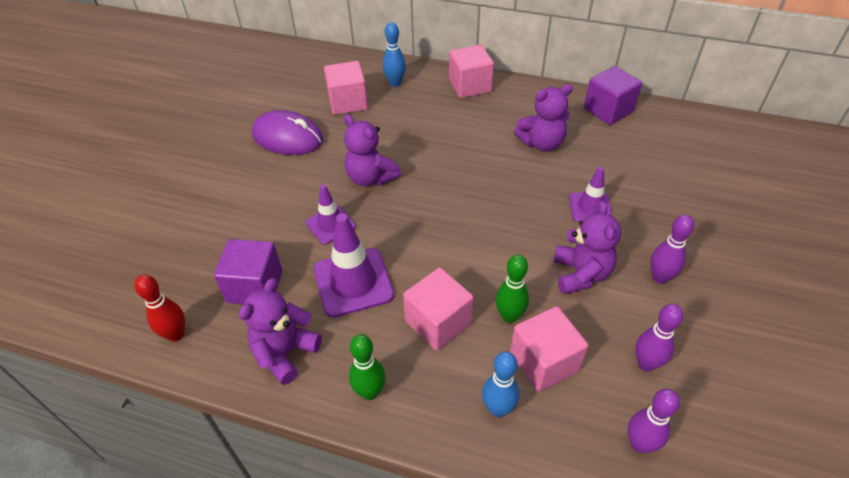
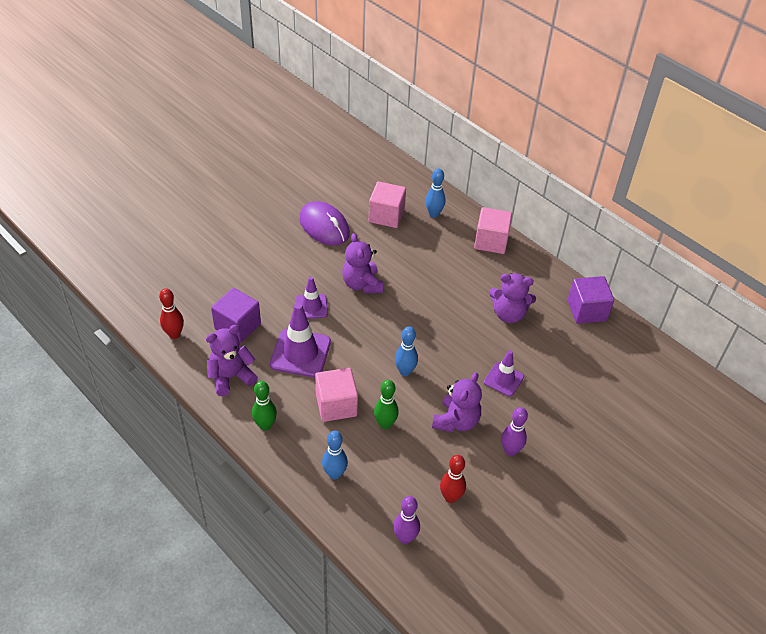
camera: 25 degrees right, 0 degrees up
(485, 247) = (405, 371): none -> blue bowling pin
(544, 362) = (385, 462): pink cube -> none
(646, 364) = (450, 497): purple bowling pin -> red bowling pin

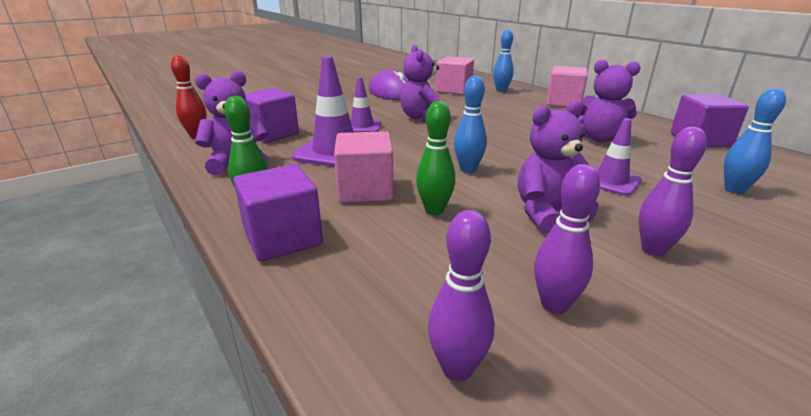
camera: 10 degrees right, 20 degrees down
(298, 460) = (283, 238): none -> purple cube
(334, 474) = (336, 258): blue bowling pin -> blue bowling pin (734, 190)
(450, 497) = (554, 305): red bowling pin -> purple bowling pin
(456, 421) = (548, 213): purple teddy bear -> purple teddy bear turned 150 degrees counterclockwise

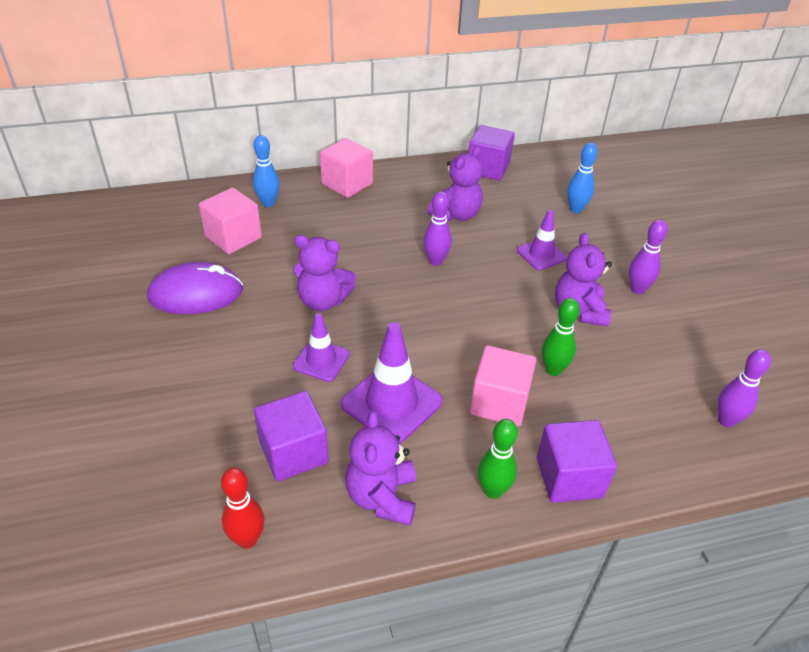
camera: 70 degrees left, 15 degrees up
(468, 169) = (484, 321): blue bowling pin -> none
(554, 305) = (681, 359): purple bowling pin -> purple bowling pin (435, 261)

